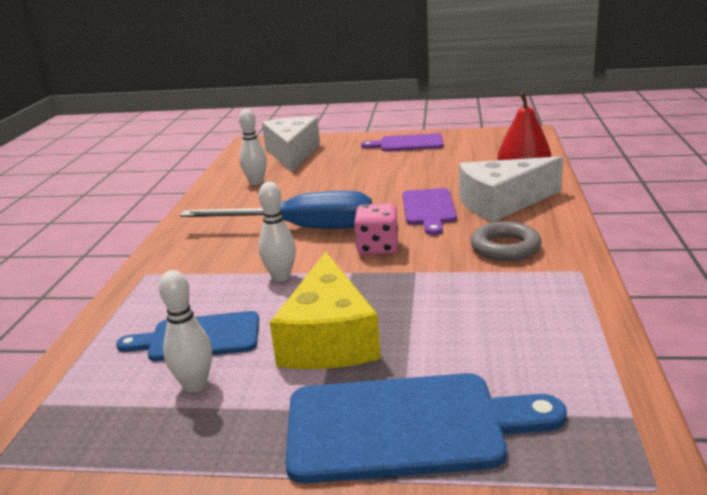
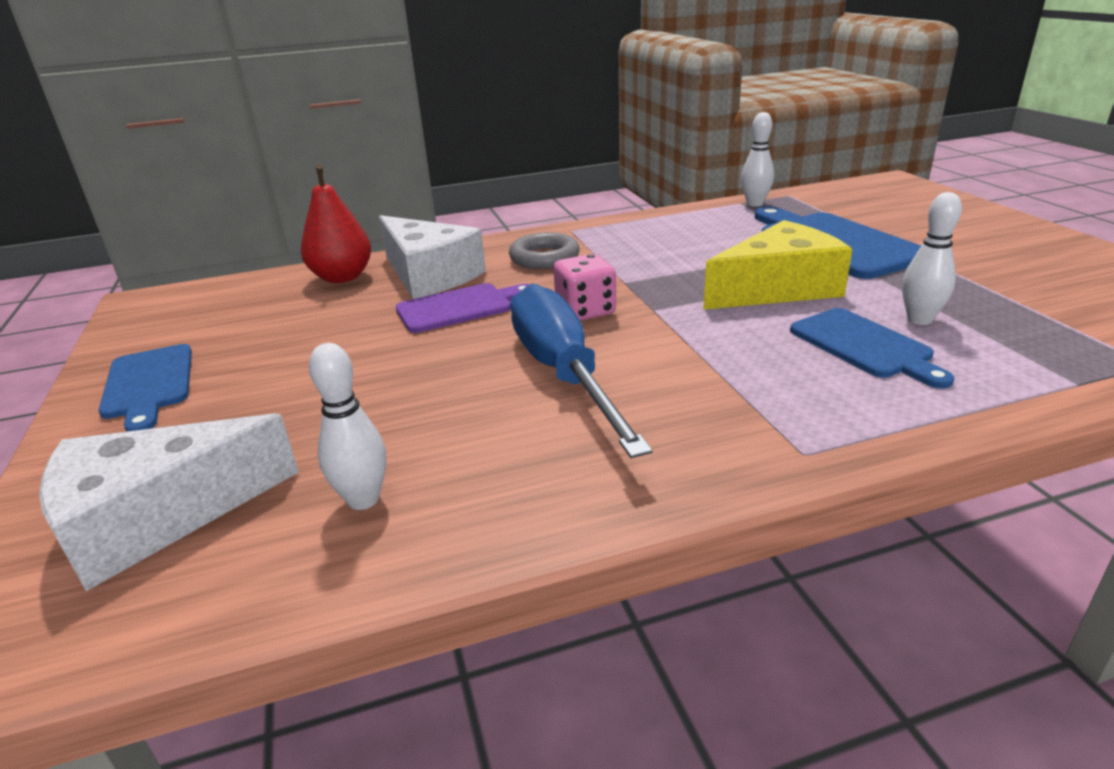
camera: 115 degrees left, 5 degrees up
(281, 277) = (702, 344): white bowling pin -> white bowling pin (755, 204)
(408, 143) = (148, 384): purple cutting board -> blue cutting board

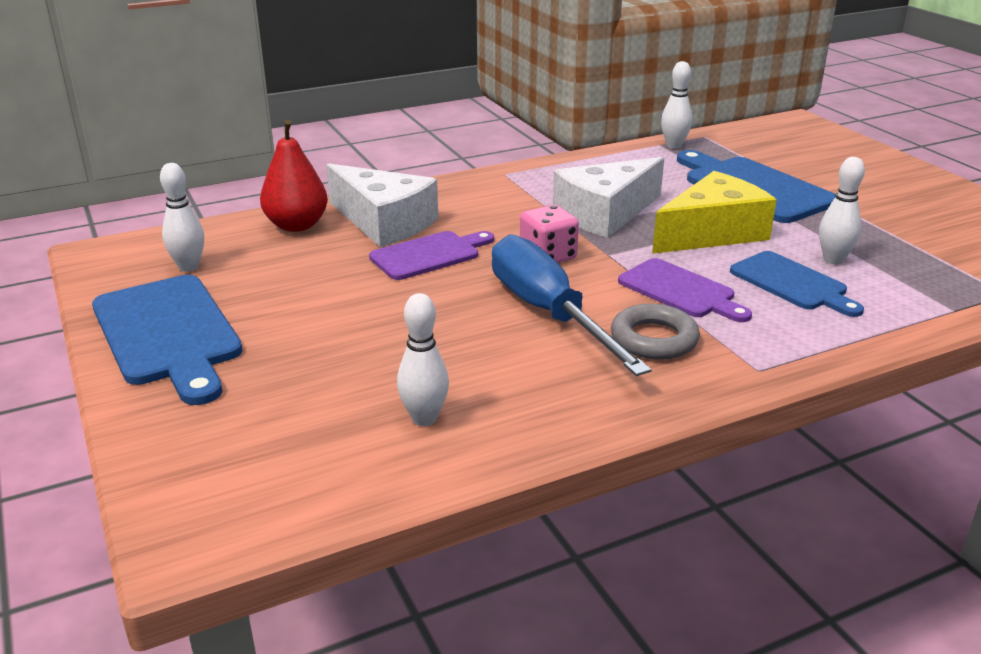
camera: 10 degrees left, 0 degrees up
(148, 384) = (168, 334): blue cutting board -> blue cutting board, size x1.58
(157, 518) = (257, 441): white cheese -> white cheese (605, 214)
(215, 316) = (189, 267): none -> white bowling pin
(544, 258) = (490, 204): grey ring -> grey ring (654, 339)
(725, 351) = (680, 291): none -> purple cutting board

